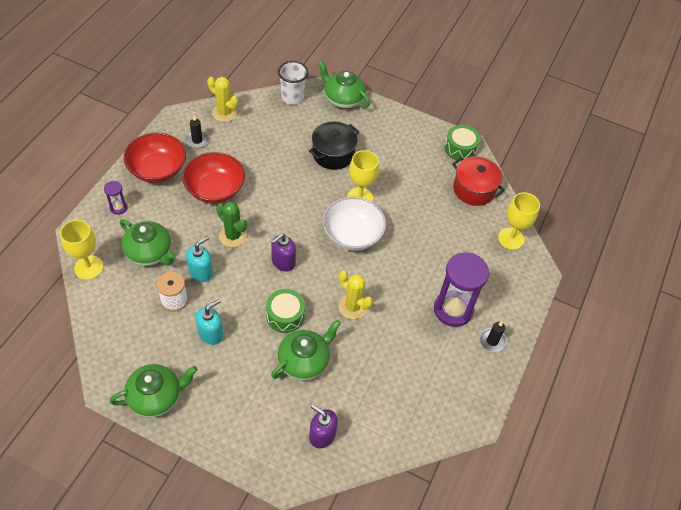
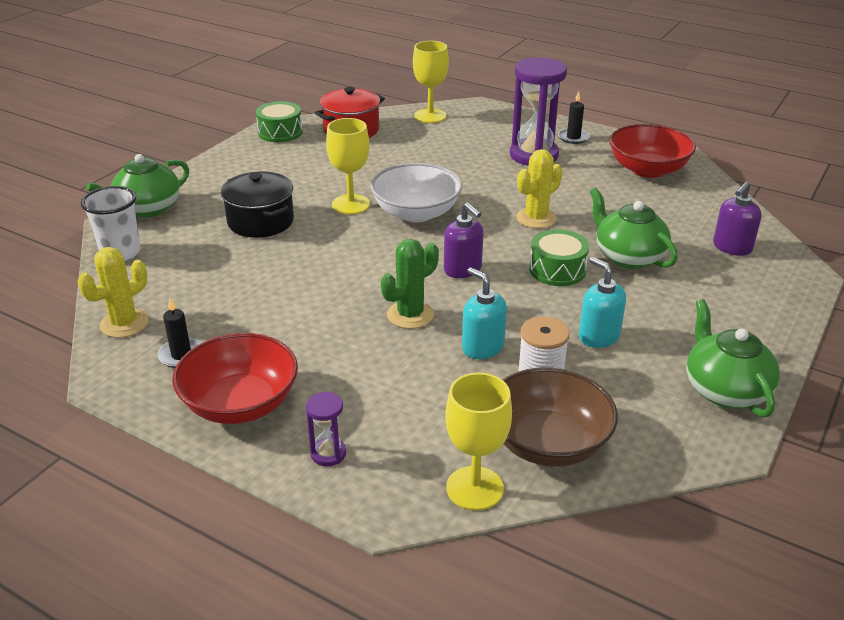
camera: 80 degrees left, 20 degrees down
(118, 300) = (548, 443): none -> brown bowl
(149, 253) = (441, 407): green teapot -> none
(215, 189) = (307, 333): red bowl -> red bowl (647, 170)

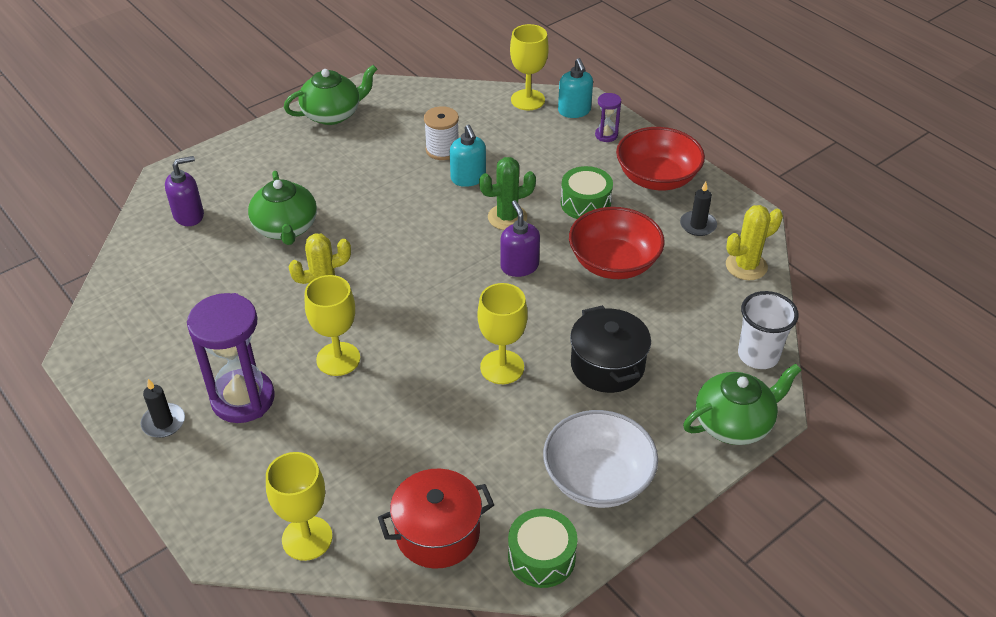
camera: 160 degrees left, 10 degrees up
(416, 213) = (439, 334): white bowl -> white bowl (597, 479)
(463, 269) = (438, 251): purple soap dispenser -> purple soap dispenser (519, 266)
(486, 185) = (338, 359): none -> yellow goblet
(548, 443) = (469, 111): brown bowl -> none
(557, 270) = (358, 230): green drum -> green drum (585, 203)
(598, 336) = (378, 166): turquoise soap dispenser -> turquoise soap dispenser (574, 111)
(647, 170) = (144, 336): red bowl -> red bowl (613, 263)
(725, 390) = (332, 114): green teapot -> green teapot turned 120 degrees counterclockwise

